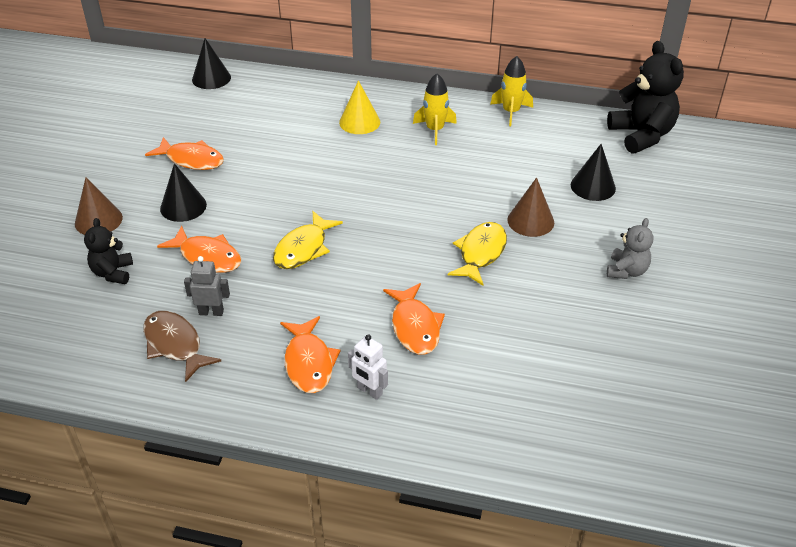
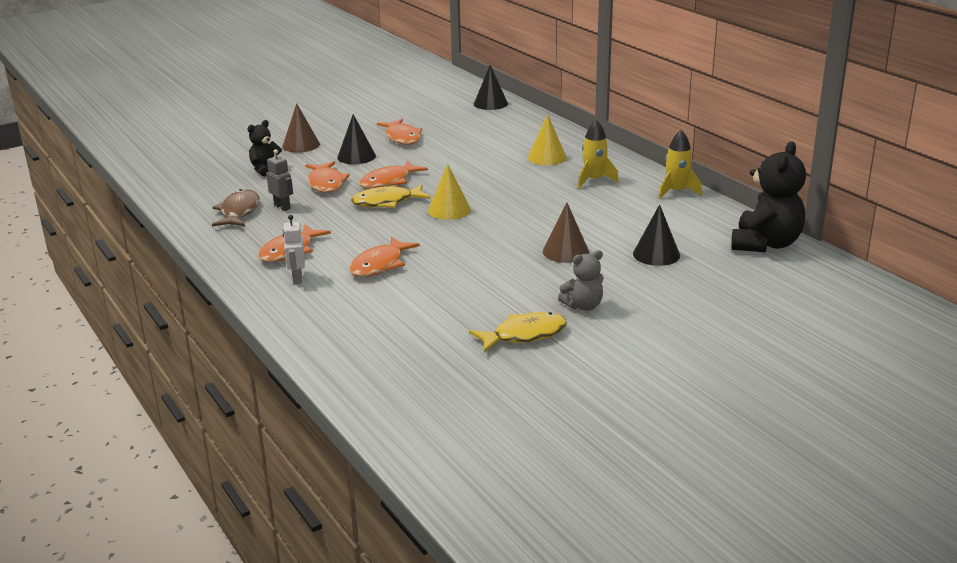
camera: 45 degrees right, 15 degrees down
(265, 222) = (389, 181): none -> orange fish
(373, 227) = (449, 210): none -> yellow cone
(480, 253) = (494, 251): yellow fish -> yellow fish (524, 335)

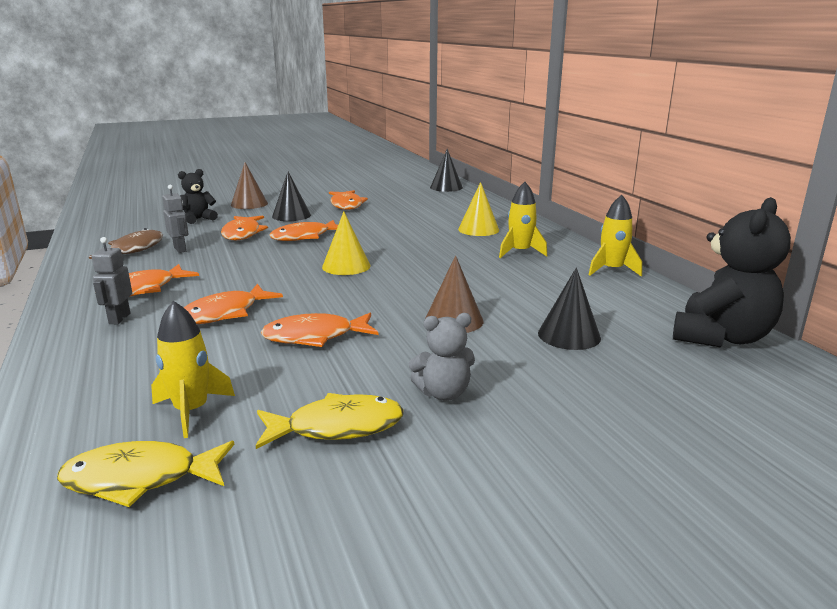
camera: 10 degrees right, 5 degrees down
(297, 278) = (119, 318): white robot -> grey robot
(386, 202) = (287, 254): yellow fish -> yellow fish (140, 478)
(419, 337) = (191, 411): none -> yellow rocket
(466, 276) = (315, 336): none -> orange fish

